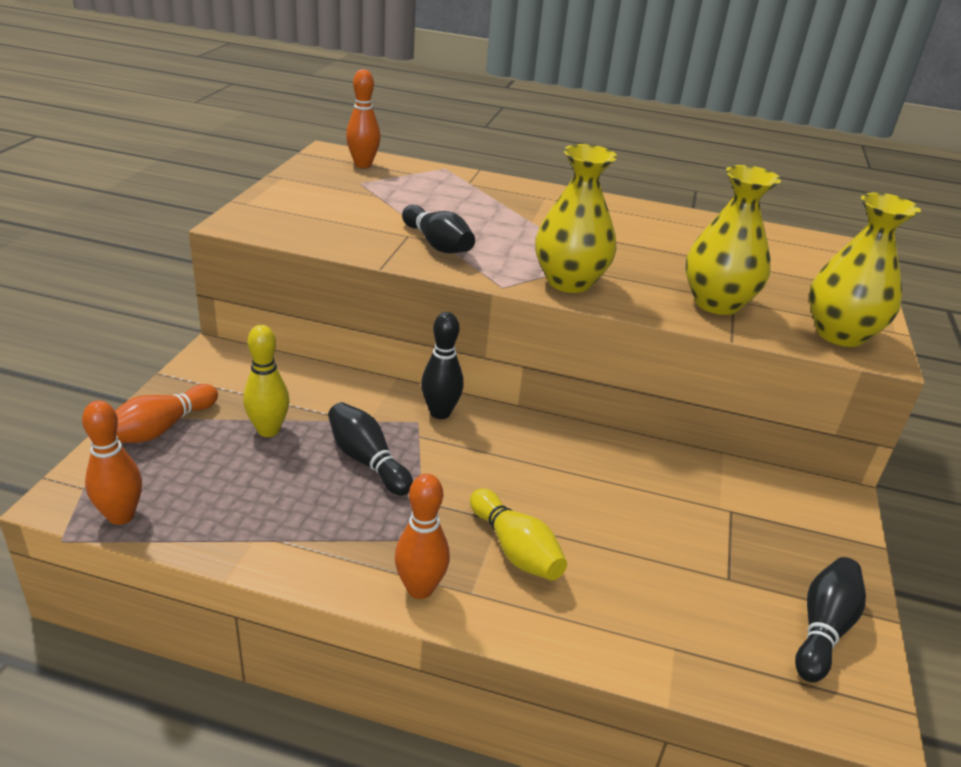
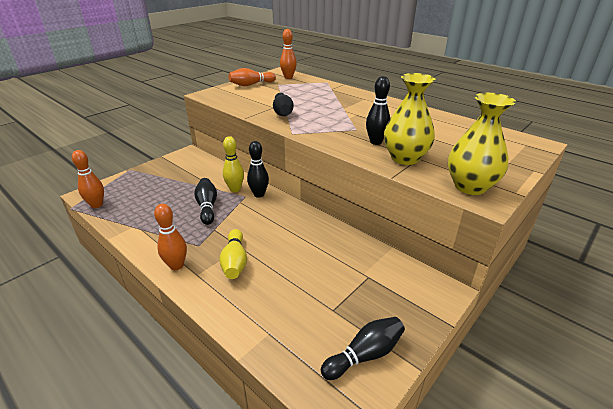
camera: 30 degrees right, 0 degrees up
(161, 428) = (141, 176): orange bowling pin -> orange bowling pin (251, 85)
(268, 430) = (180, 186): yellow bowling pin -> yellow bowling pin (235, 189)
(569, 282) = (330, 136): yellow vase -> none
(648, 281) = (376, 142): none -> black bowling pin

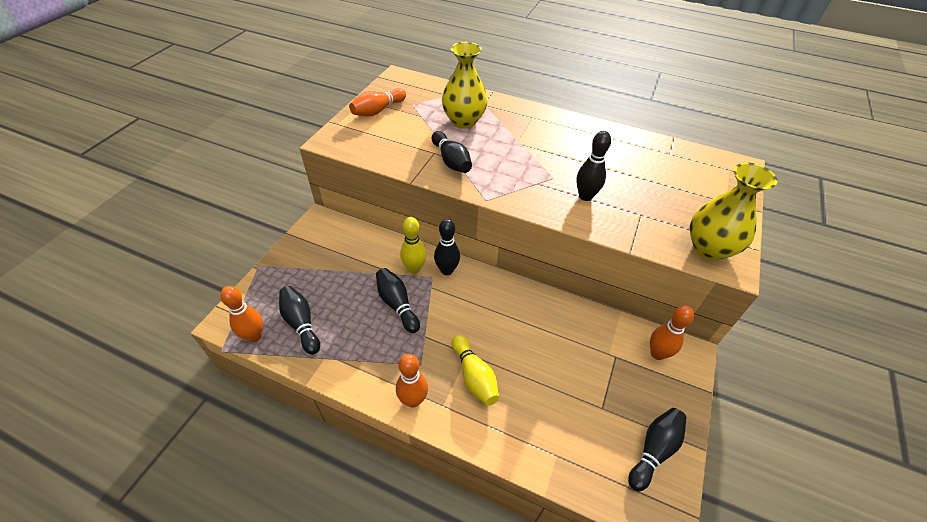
camera: 20 degrees left, 15 degrees up
(132, 204) = (301, 324): none -> black bowling pin
(288, 77) = (417, 87): orange bowling pin -> orange bowling pin (657, 353)
(405, 158) = (628, 218): yellow vase -> yellow vase (463, 121)

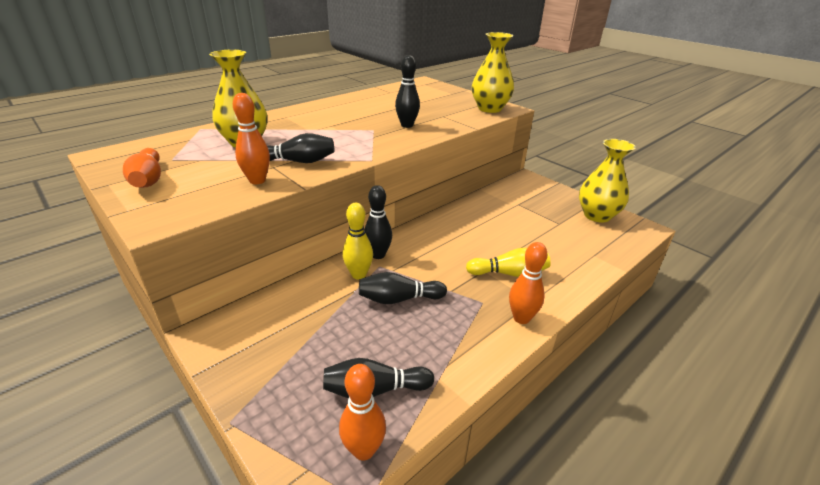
camera: 65 degrees left, 15 degrees down
(654, 450) = (597, 215): black bowling pin -> yellow vase
(657, 353) = (523, 188): orange bowling pin -> orange bowling pin (257, 180)

